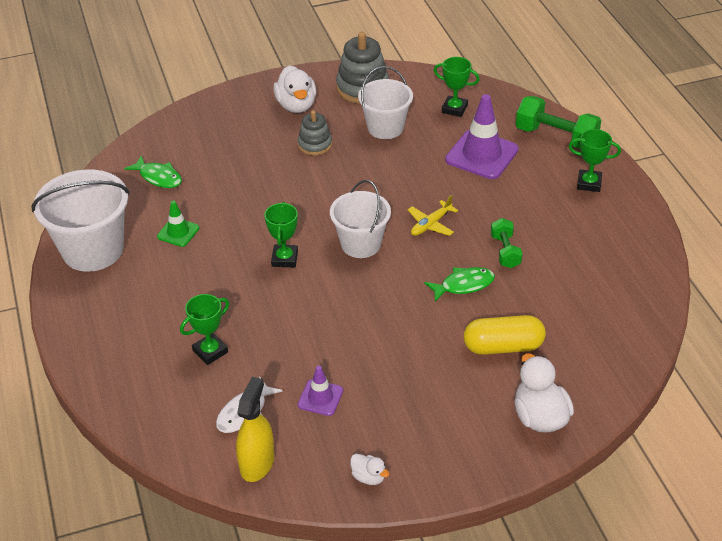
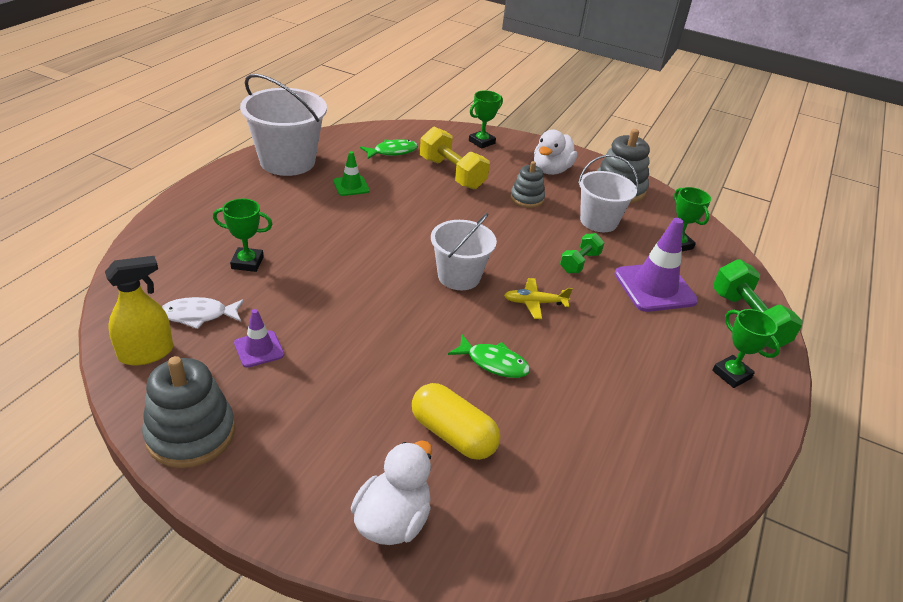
camera: 40 degrees right, 5 degrees down
(158, 177) = (392, 152): green fish -> green fish turned 105 degrees counterclockwise
(232, 163) = (452, 173): none -> yellow dumbbell
(285, 259) = (390, 247): green trophy -> green trophy (481, 142)
(368, 477) = (191, 434): white duck -> grey stacking toy
(505, 251) = (569, 367): green dumbbell -> green dumbbell (580, 263)

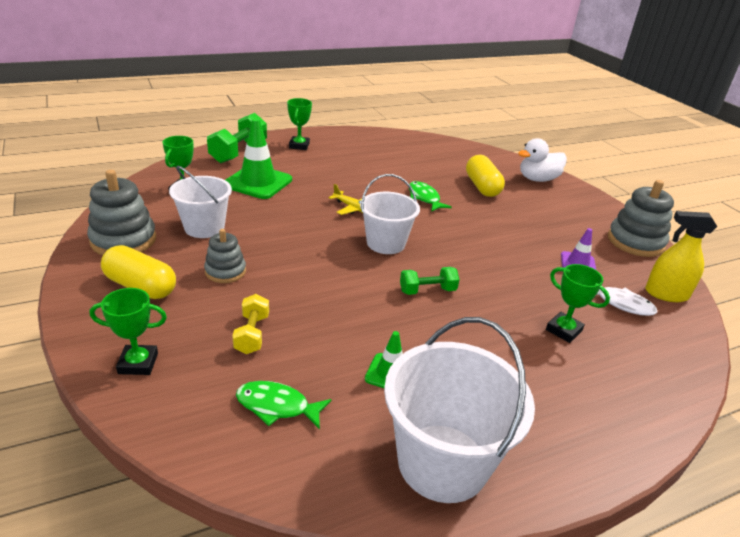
camera: 140 degrees left, 5 degrees down
(452, 173) = (252, 334): yellow dumbbell -> yellow dumbbell, size x0.59
(551, 170) = (141, 286): white duck -> yellow capsule
(580, 263) = (279, 213): green dumbbell -> green dumbbell (427, 290)
(654, 287) = (258, 182): purple traffic cone -> green traffic cone

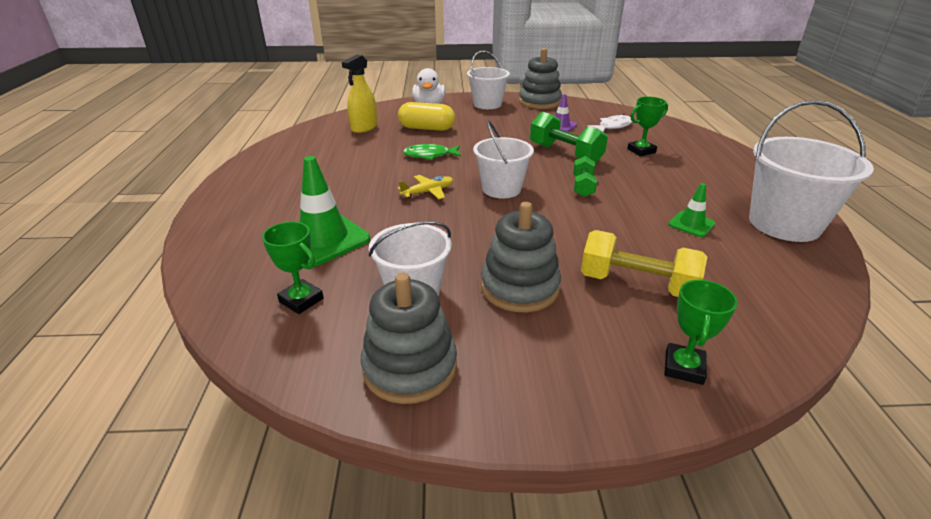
camera: 65 degrees left, 0 degrees up
(141, 286) = (533, 357): yellow capsule -> none
(225, 271) = (519, 287): grey stacking toy -> grey stacking toy, size x1.63
(239, 152) = (223, 242): green dumbbell -> green dumbbell (565, 154)
(252, 334) = (636, 284): yellow dumbbell -> yellow dumbbell, size x1.69
(277, 406) = (739, 284): green fish -> none
(299, 146) = (250, 197): green trophy -> none
(584, 209) = (487, 104): none -> white bucket
(666, 294) = (604, 112): yellow spray bottle -> yellow spray bottle (364, 128)

